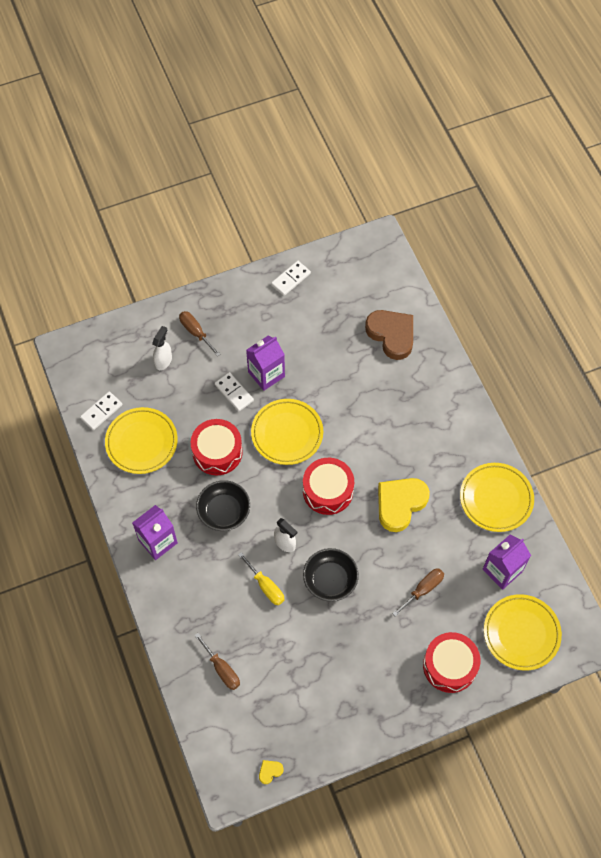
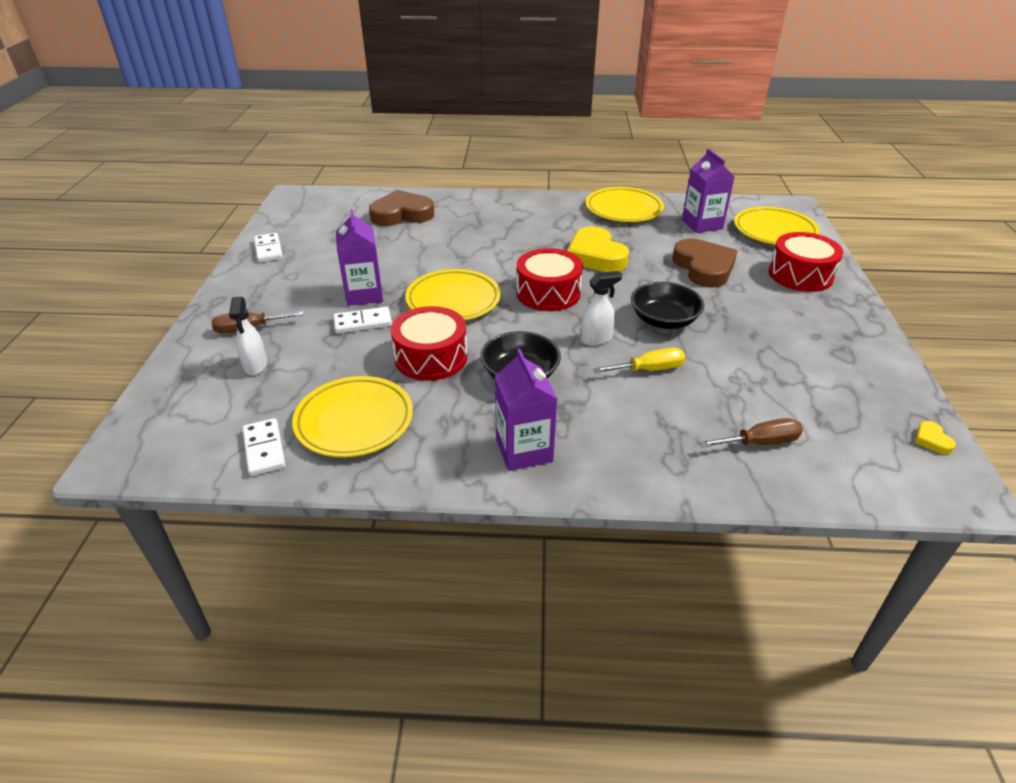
camera: 65 degrees left, 25 degrees down
(163, 361) = (255, 366): white spray bottle -> white spray bottle turned 150 degrees counterclockwise
(423, 589) = (703, 268): brown screwdriver -> brown heart

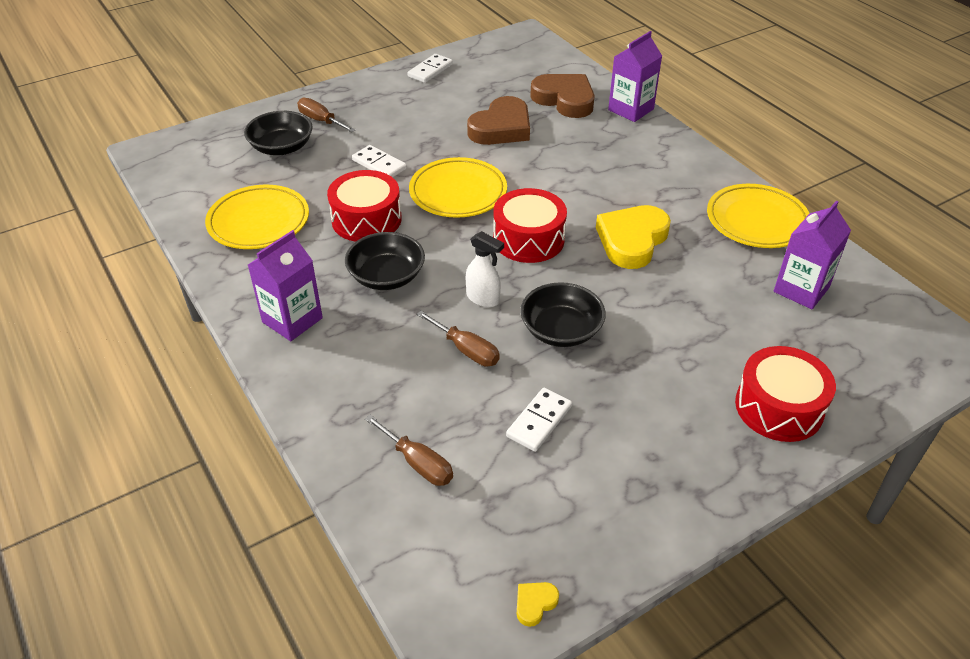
camera: 55 degrees right, 5 degrees up
(255, 366) = (281, 147): white spray bottle -> black bowl
(264, 449) = (200, 200): white domino -> white domino (539, 421)
(364, 294) = (418, 145): purple carton -> purple carton (631, 109)
(649, 369) = (466, 350): yellow screwdriver -> brown screwdriver
(703, 268) = (700, 324): brown heart -> brown heart (501, 128)
(774, 231) = (864, 354): yellow plate -> none

